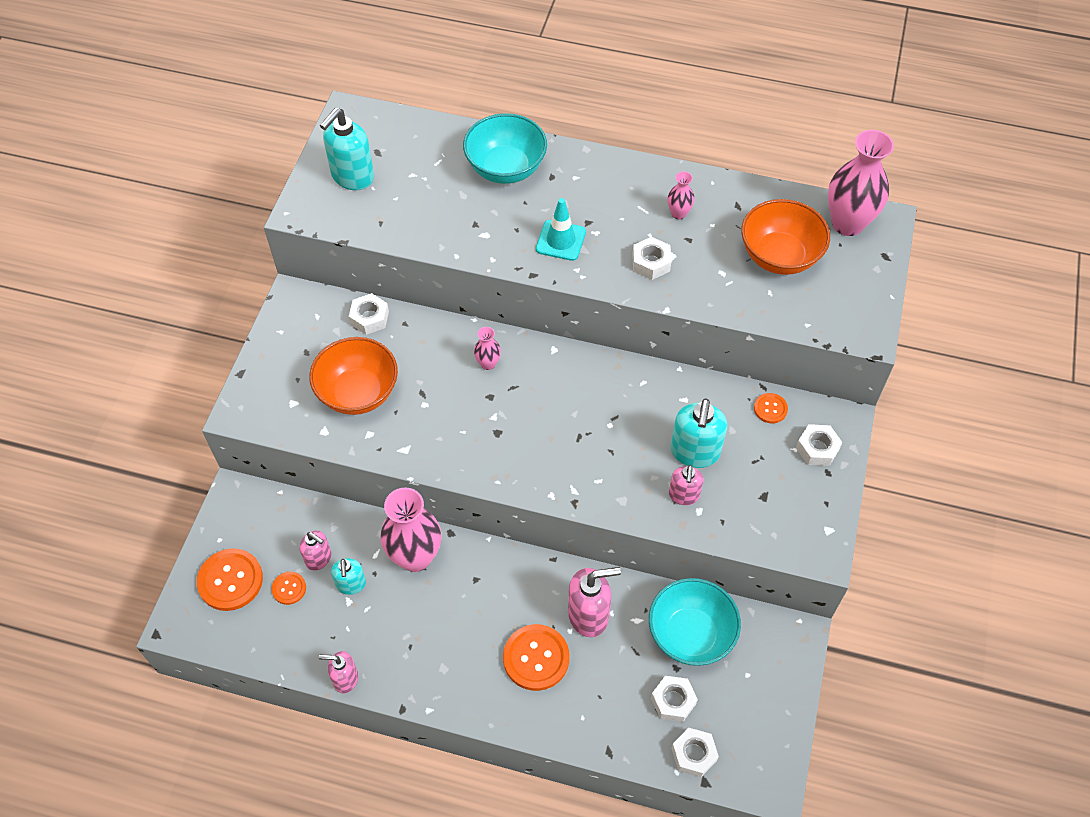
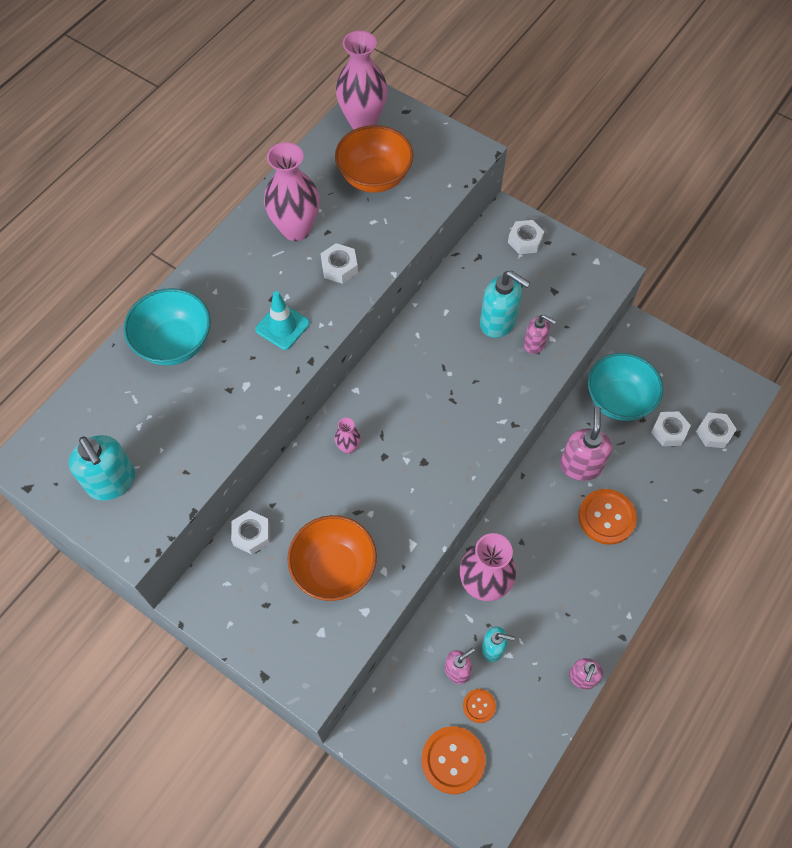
camera: 70 degrees left, 5 degrees up
(678, 213) = (296, 229): pink vase -> pink vase, size x2.14
(770, 409) = (478, 257): orange button -> none

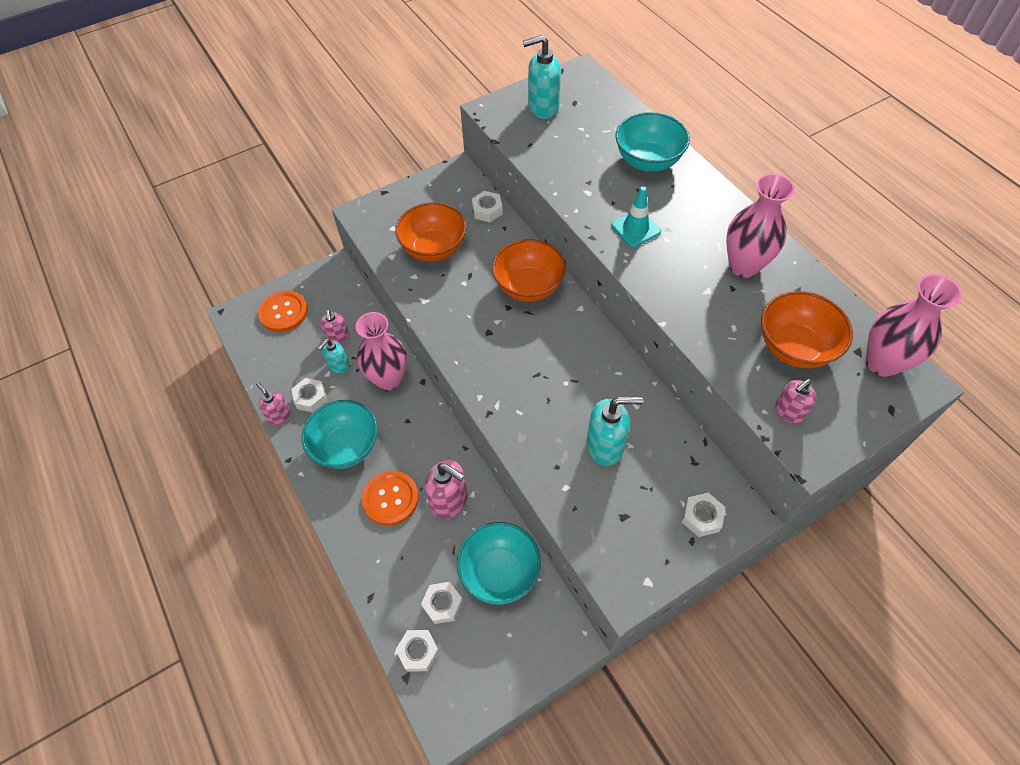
camera: 115 degrees right, 5 degrees down
(339, 267) = (685, 285): white nut -> white nut (311, 398)
(348, 447) = (528, 287): pink vase -> orange bowl
(479, 706) = (306, 341): orange button -> none
(498, 322) = (605, 446): turquoise soap dispenser -> turquoise soap dispenser turned 150 degrees counterclockwise
(534, 344) = (566, 468): pink soap dispenser -> pink soap dispenser (788, 412)
(579, 587) = (346, 446): none -> turquoise bowl

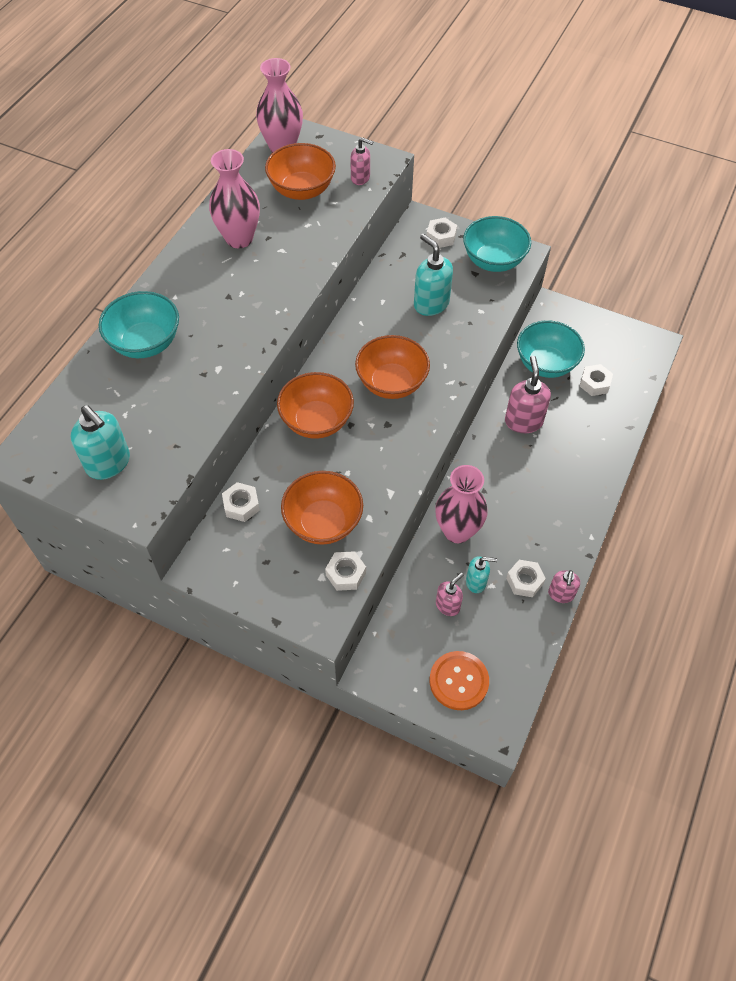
camera: 125 degrees left, 0 degrees up
(346, 446) = (542, 520): turquoise bowl -> turquoise bowl (493, 261)
(390, 499) = (555, 460): orange button -> none
(418, 652) = (633, 379): white nut -> white nut (345, 574)
(529, 358) = (391, 383): none -> orange bowl
(635, 228) = (242, 317): turquoise traffic cone -> none

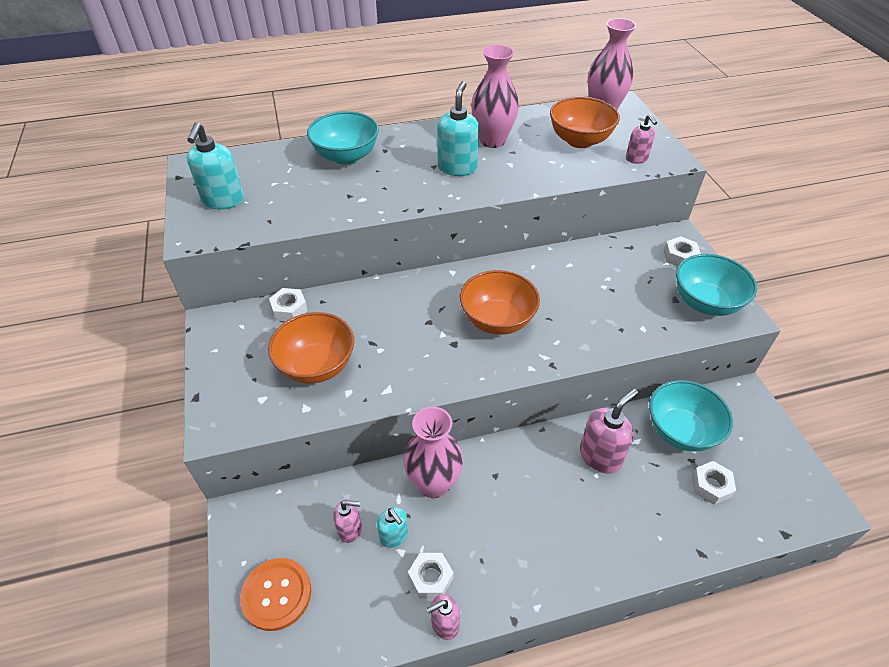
camera: 50 degrees right, 10 degrees down
(316, 421) = (410, 301): orange bowl -> none
(345, 574) = (278, 412): white nut -> none
(431, 304) = (606, 293): turquoise soap dispenser -> turquoise soap dispenser (457, 167)

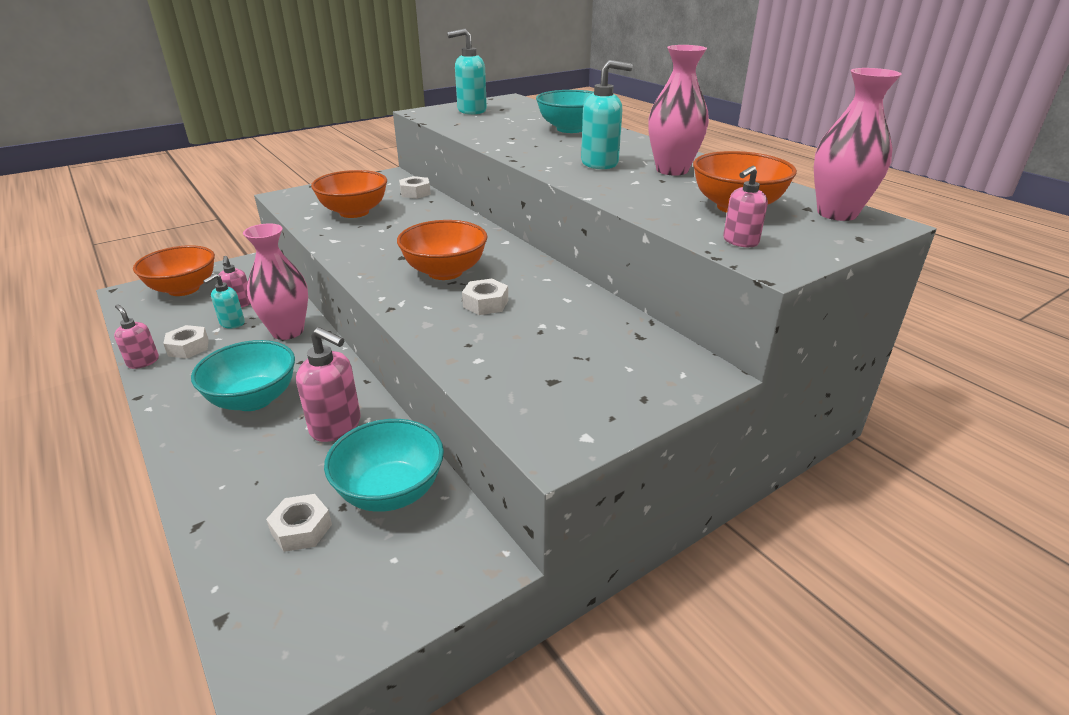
camera: 70 degrees right, 15 degrees down
(276, 594) = (184, 289): orange button -> orange bowl
(680, 257) = (654, 378): white nut -> white nut (485, 303)
(705, 303) = (562, 408): turquoise bowl -> turquoise bowl (254, 399)

